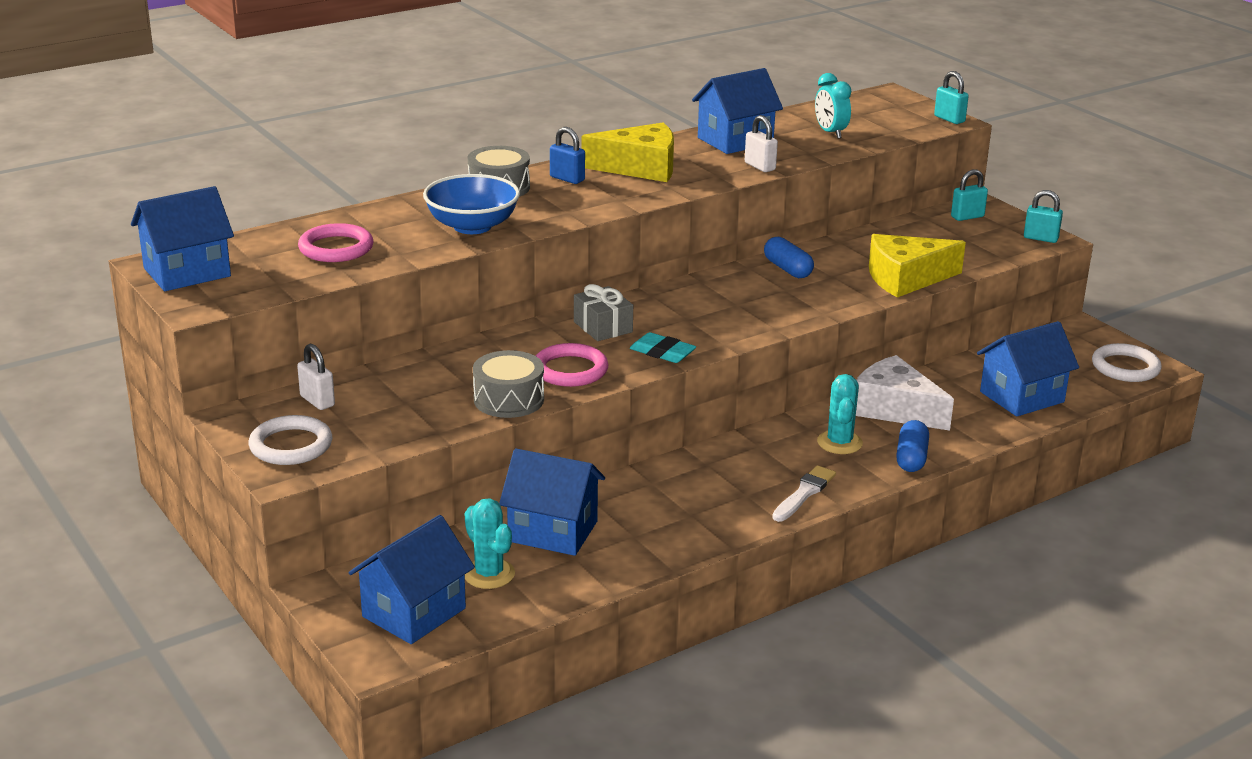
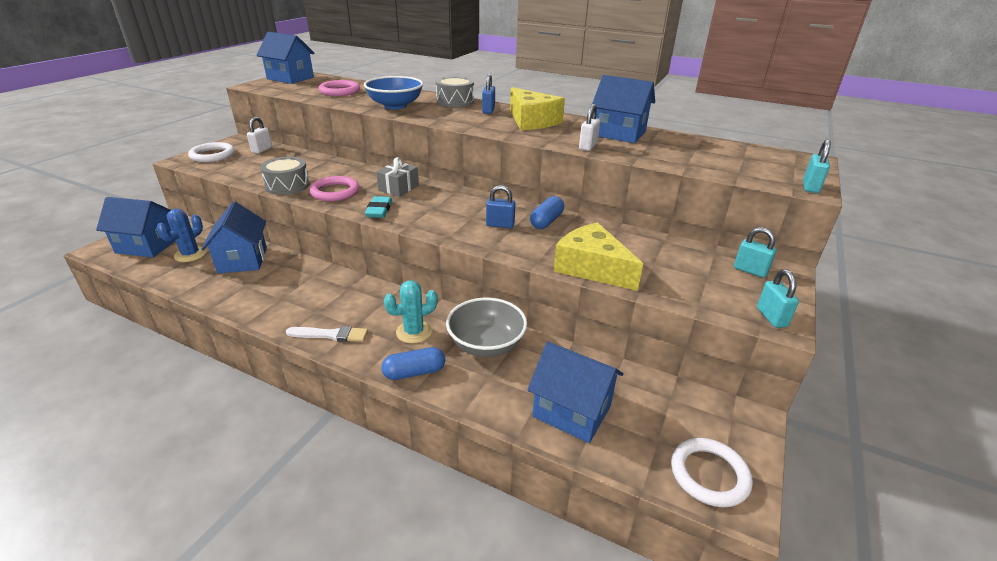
camera: 60 degrees right, 5 degrees up
(489, 574) = (190, 254): turquoise cactus -> blue cactus
(773, 295) = (500, 225): none -> blue padlock
(830, 133) = (689, 155): turquoise clock -> none
(895, 409) = (486, 345): white cheese -> grey bowl

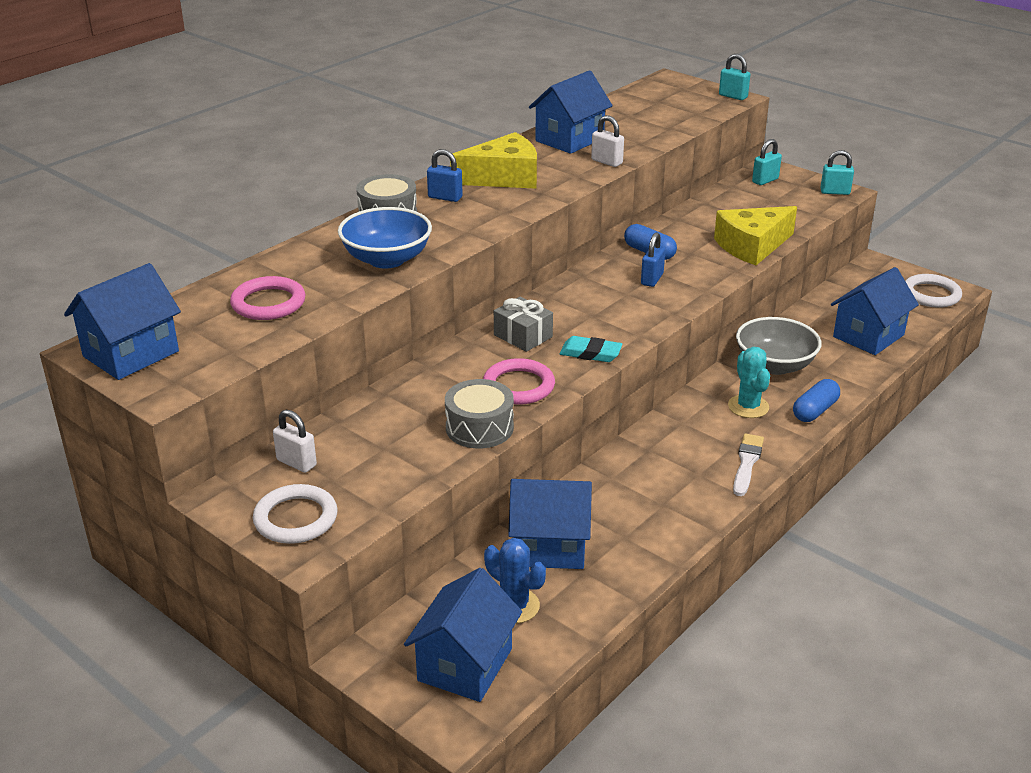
camera: 75 degrees left, 0 degrees up
(414, 372) = (815, 411): blue capsule -> blue capsule turned 45 degrees clockwise

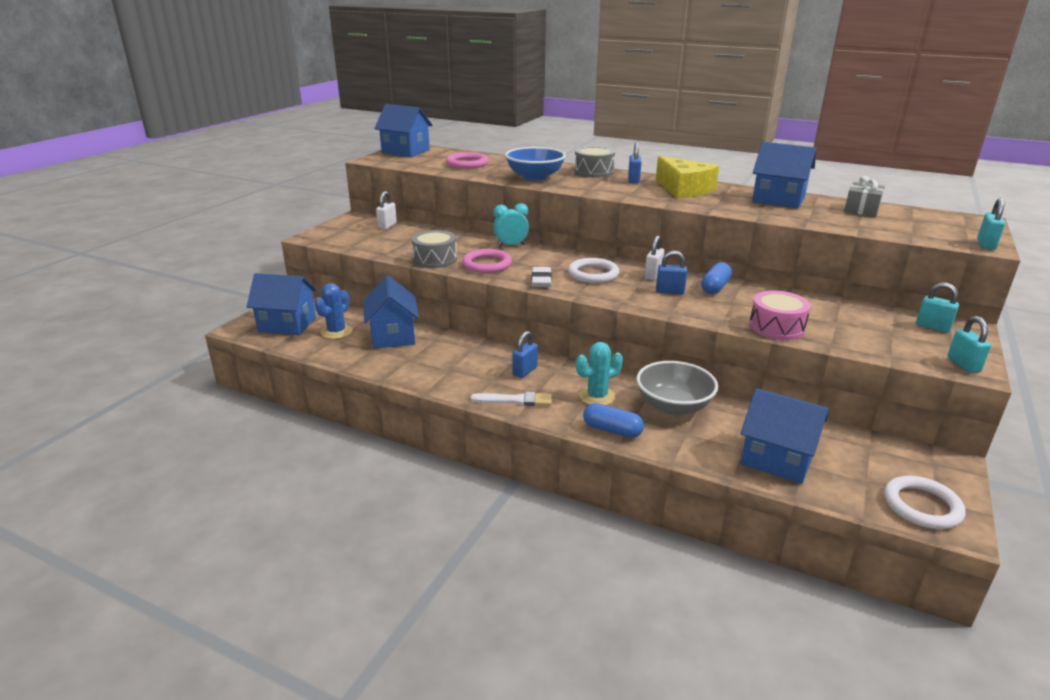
camera: 75 degrees right, 5 degrees down
(296, 518) = (339, 232): white ring -> white ring (593, 274)
(455, 357) = (511, 245): none -> turquoise clock
(523, 336) = (550, 259): grey gift -> grey gift (861, 209)
(590, 353) = (541, 280): turquoise eraser -> white eraser
(607, 162) = (752, 212): white padlock -> white padlock (653, 275)
(681, 446) = (525, 371): none -> blue padlock
(752, 246) = (776, 327): yellow cheese -> pink drum

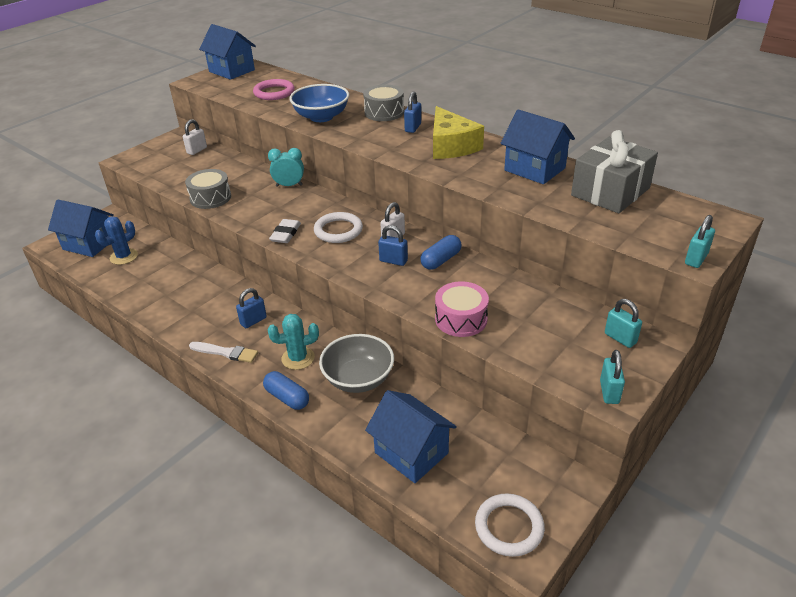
camera: 15 degrees right, 10 degrees up
(393, 336) = (167, 267): blue house -> none
(487, 264) = (251, 208): pink ring -> none
(861, 209) = (610, 192): grey gift -> grey gift, size x1.73

